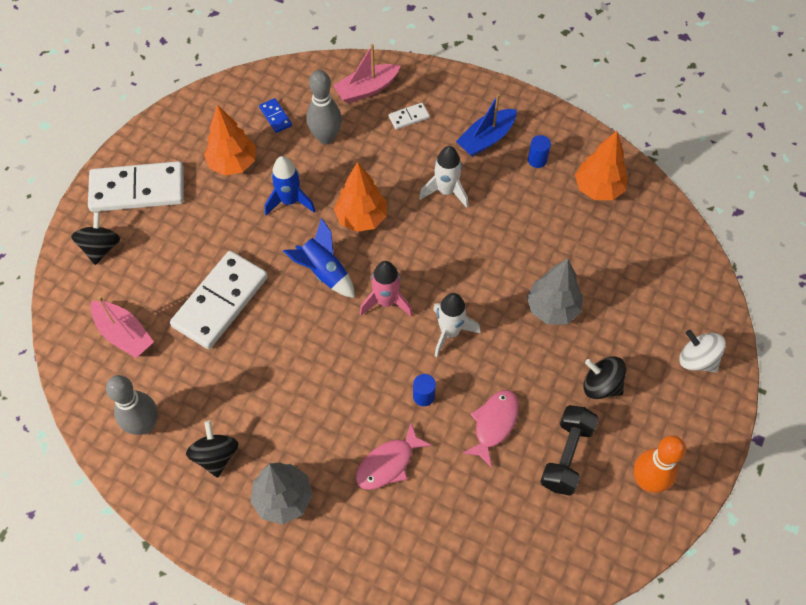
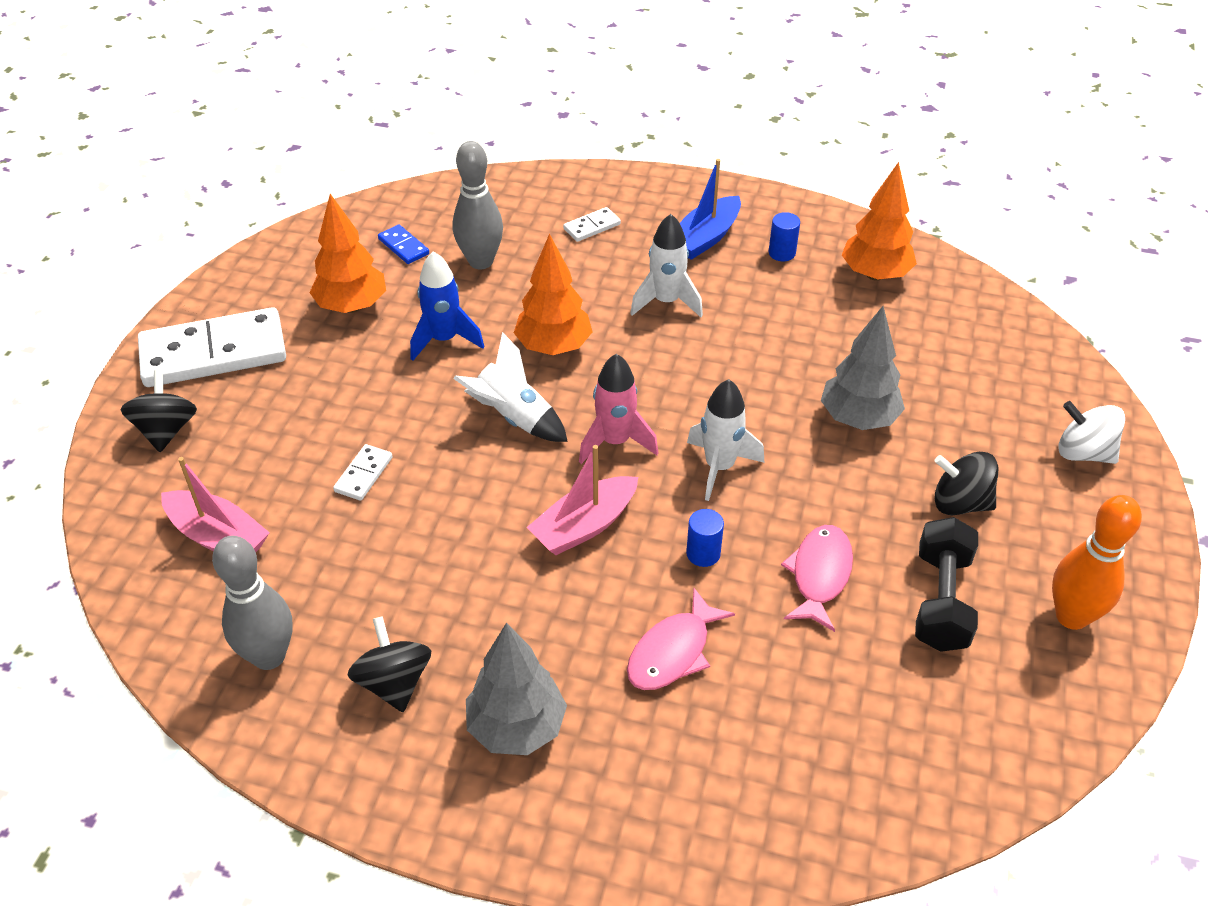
camera: 10 degrees left, 15 degrees down
(220, 301) = (363, 474): white domino -> white domino, size x0.42
(324, 272) = (514, 417): blue rocket -> white rocket
(366, 89) = (525, 203): pink boat -> pink boat (584, 526)

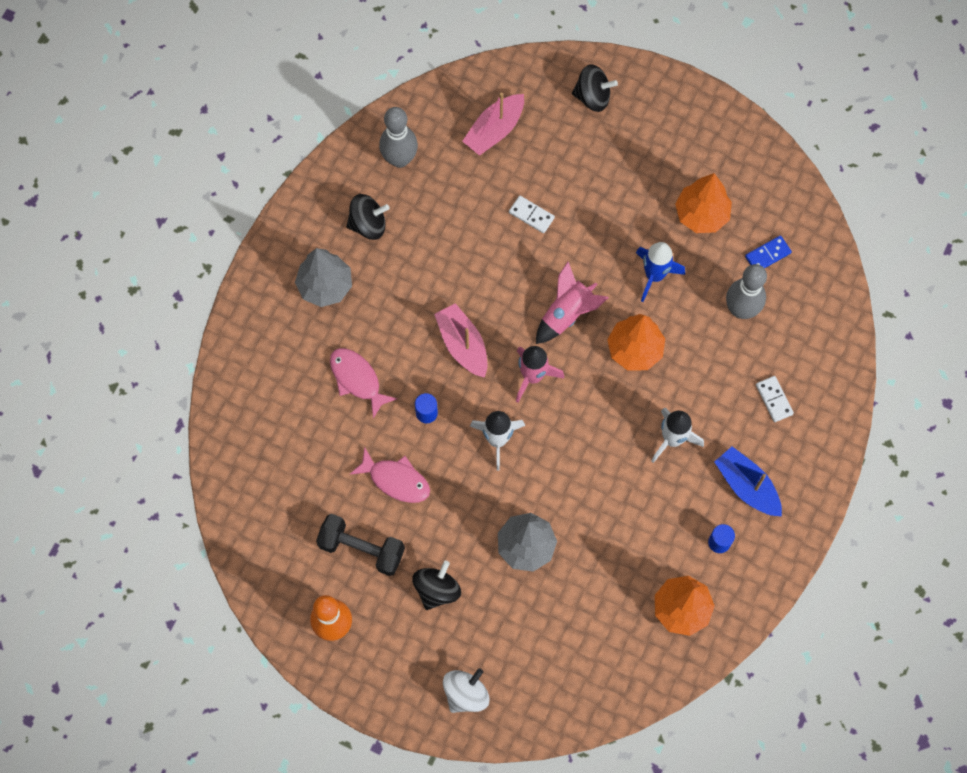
camera: 100 degrees right, 25 degrees up
(214, 353) = (664, 123): white domino -> none
(514, 417) = (567, 313): white rocket -> pink rocket

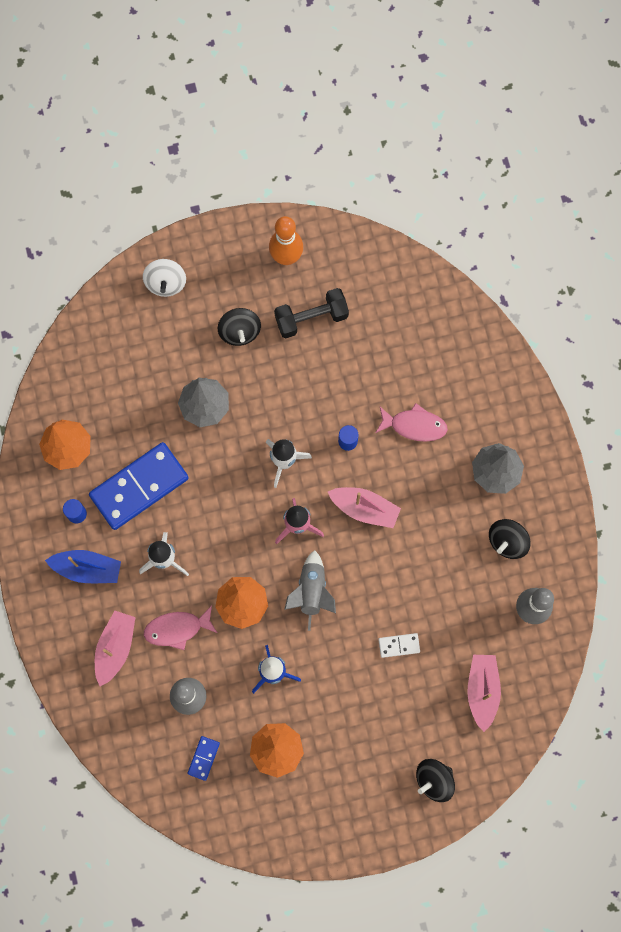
camera: 140 degrees right, 5 degrees up
(396, 480) = (328, 380): pink fish -> pink fish (177, 629)
(567, 313) = (311, 591): pink rocket -> grey rocket
(644, 521) = (139, 487): none -> blue domino
(774, 399) = (115, 648): white domino -> pink boat

